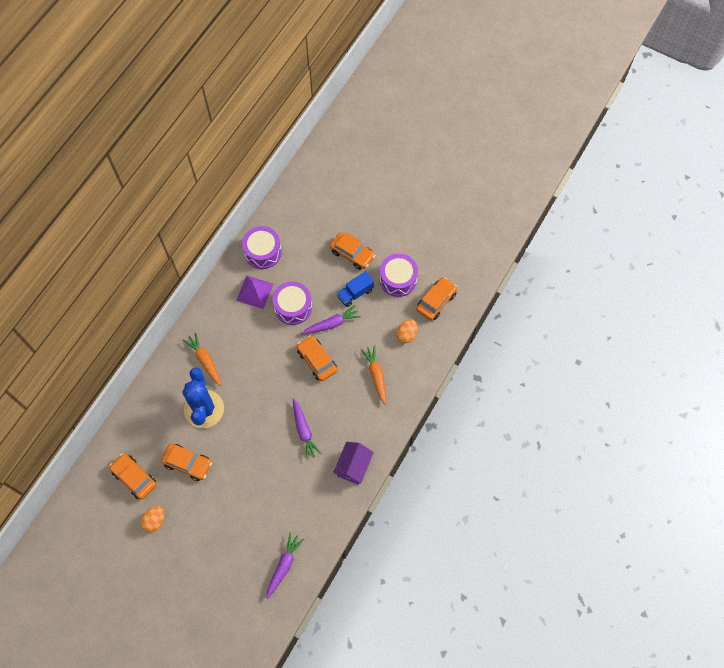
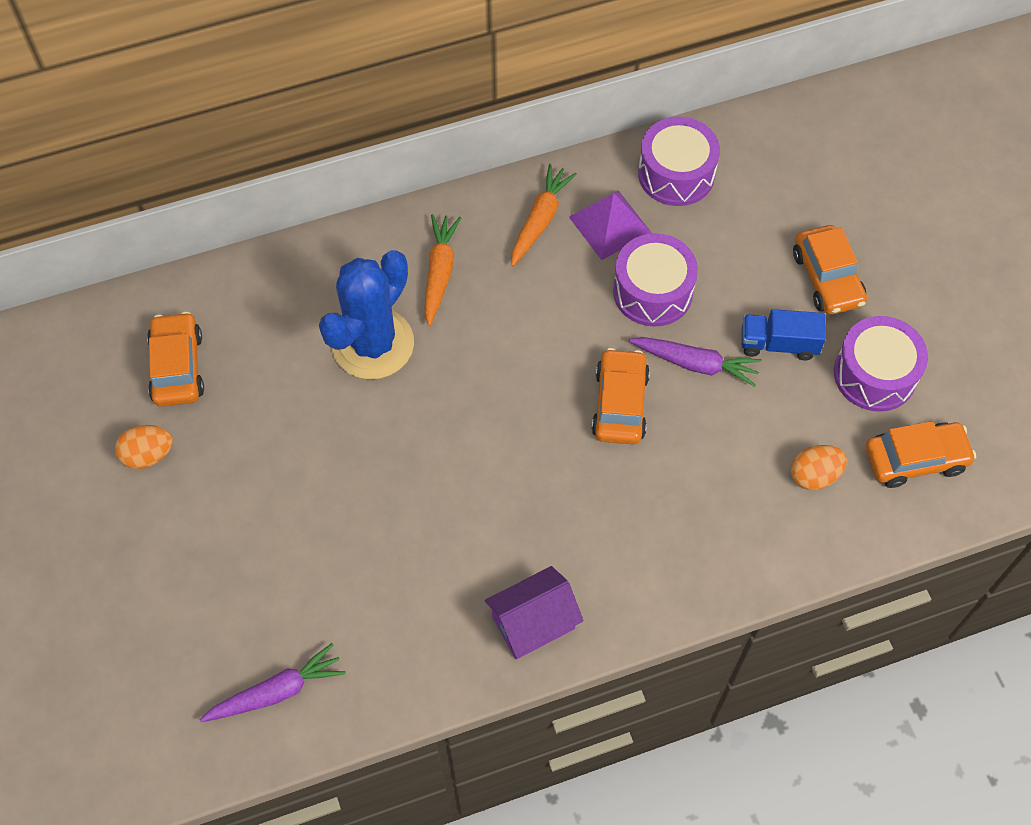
camera: 40 degrees right, 5 degrees down
(187, 463) = (274, 407): orange car -> none
(304, 430) = (501, 499): purple carrot -> none
(376, 375) = (701, 503): orange carrot -> orange carrot (540, 220)

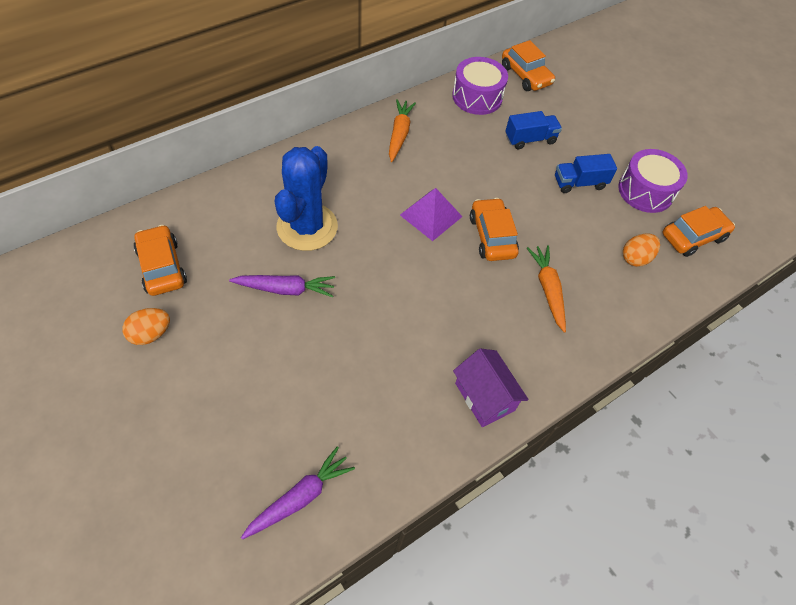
camera: 20 degrees left, 5 degrees down
(439, 273) = (341, 175): orange carrot -> orange carrot (548, 290)
(533, 623) = (484, 397): purple house -> purple house turned 75 degrees counterclockwise
(610, 225) = (446, 131): purple pyramid -> purple pyramid (431, 215)
(652, 291) = (488, 165): purple drum -> none
(695, 364) = (531, 203): purple carrot -> purple carrot (285, 289)
(731, 259) = (530, 139): none -> blue truck
(827, 278) = (593, 141): orange car -> orange car (525, 75)

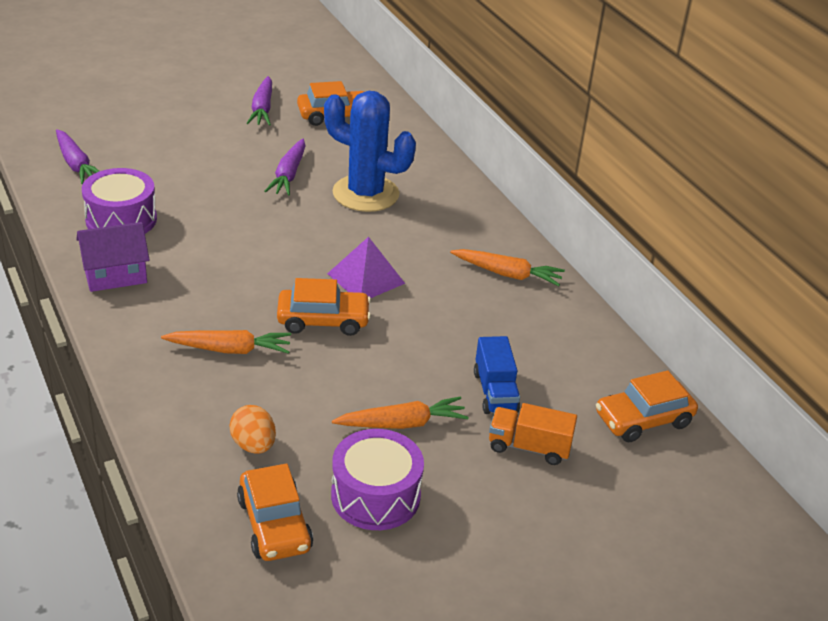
camera: 100 degrees right, 20 degrees down
(151, 334) = (262, 109): orange egg -> purple carrot
(477, 97) = (586, 356): purple drum -> purple drum (121, 219)
(572, 124) = (529, 447): none -> orange truck
(579, 183) = (402, 423): blue truck -> orange carrot

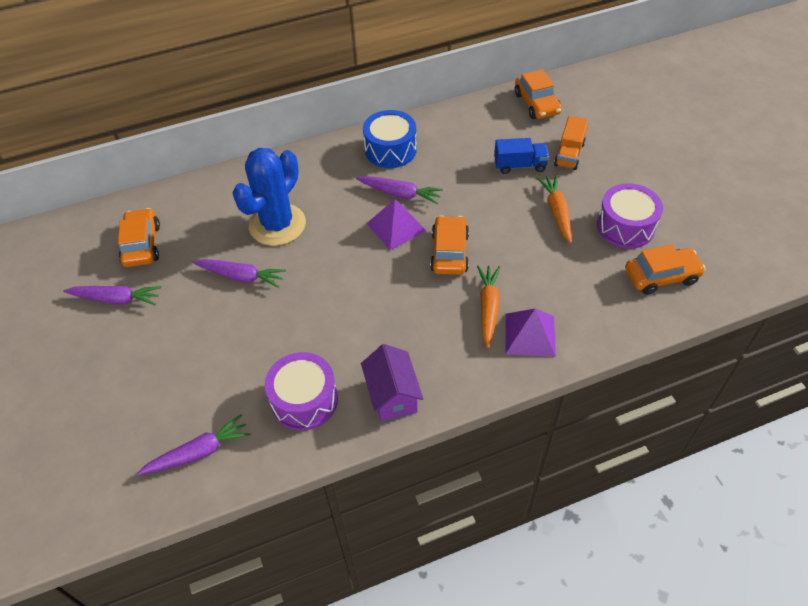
camera: 80 degrees left, 15 degrees up
(183, 382) = (530, 334): none -> purple pyramid
(253, 445) = (590, 289): orange egg -> none
(424, 282) = (400, 194): none -> purple carrot
(507, 274) = (390, 150): orange carrot -> blue drum

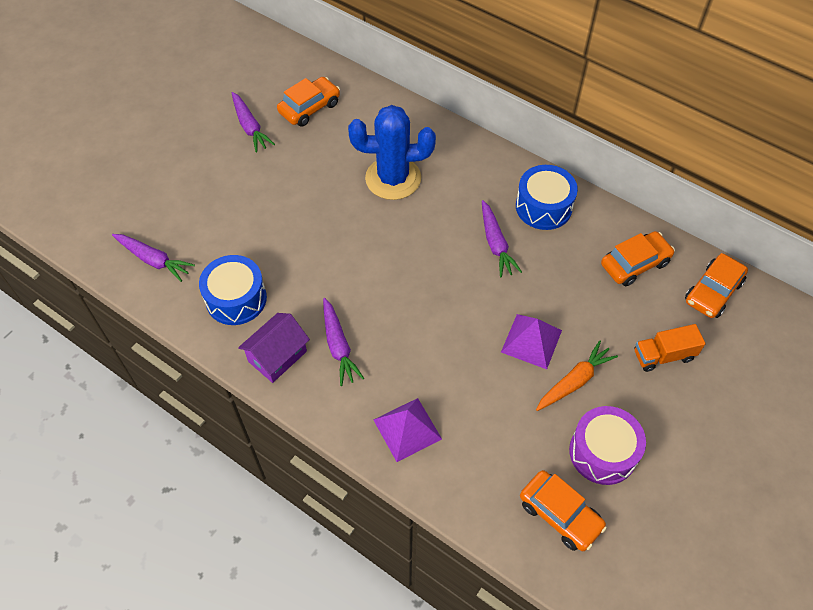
camera: 55 degrees right, 5 degrees up
(241, 276) = (323, 187): purple carrot -> purple carrot (338, 346)
(304, 400) = (236, 299): purple drum -> blue drum
(396, 227) = (454, 262): purple pyramid -> purple pyramid (531, 341)
(449, 252) = (456, 318): orange car -> orange car (634, 264)
(488, 308) = (414, 381): orange carrot -> none
(520, 165) = (611, 320): blue truck -> none

